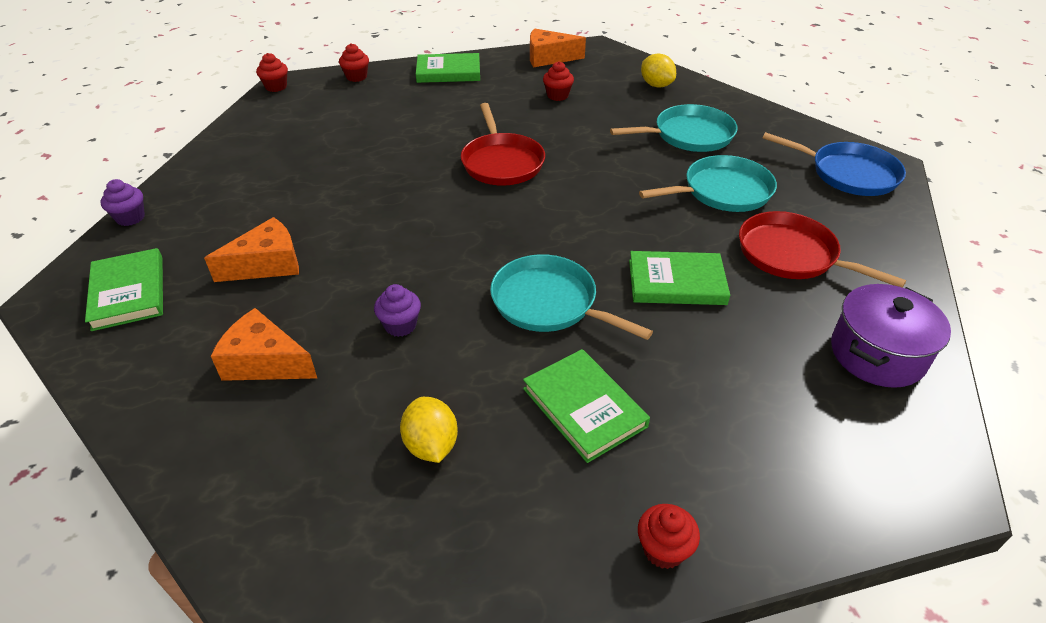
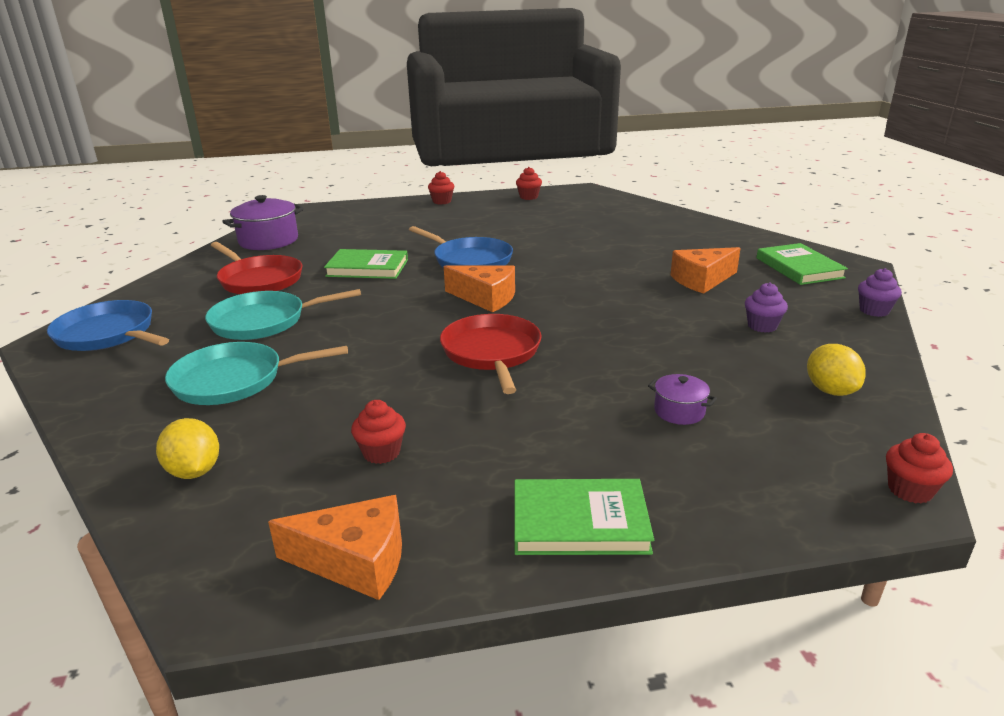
camera: 175 degrees left, 15 degrees down
(265, 362) = (661, 241): orange cheese -> orange cheese (486, 298)
(356, 77) = (767, 513): red cupcake -> red cupcake (528, 197)
(373, 121) = (679, 411): none -> purple pot
(400, 325) = (577, 253): purple cupcake -> purple cupcake (762, 326)
(431, 445) = (548, 220): yellow lemon -> yellow lemon (830, 390)
(549, 303) = (470, 260): turquoise pan -> blue pan
(584, 407) = (462, 228): green book -> none

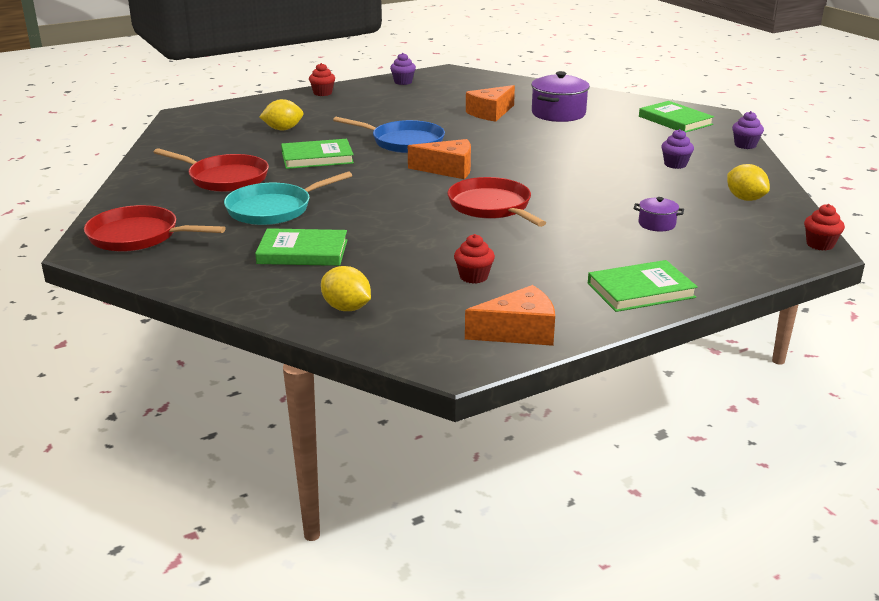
camera: 20 degrees left, 0 degrees up
(108, 334) = (138, 236): blue pan -> red pan
(234, 380) = (303, 252): turquoise pan -> green book
(268, 241) = (189, 144): purple pot -> purple pot (558, 114)
(368, 234) = (283, 129): none -> yellow lemon
(528, 197) = (403, 82): red cupcake -> purple cupcake
(702, 280) = (609, 137): orange cheese -> orange cheese (490, 113)

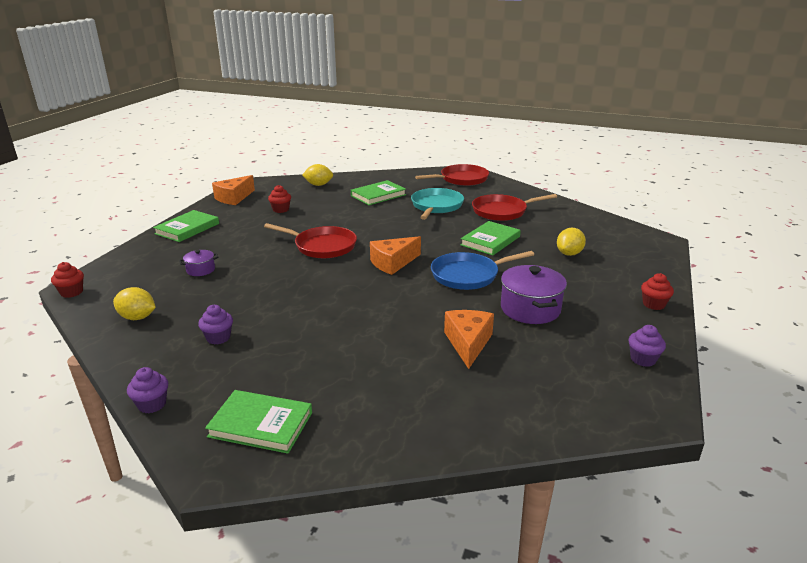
camera: 140 degrees right, 0 degrees up
(558, 114) = (404, 374): purple pot -> purple pot (530, 309)

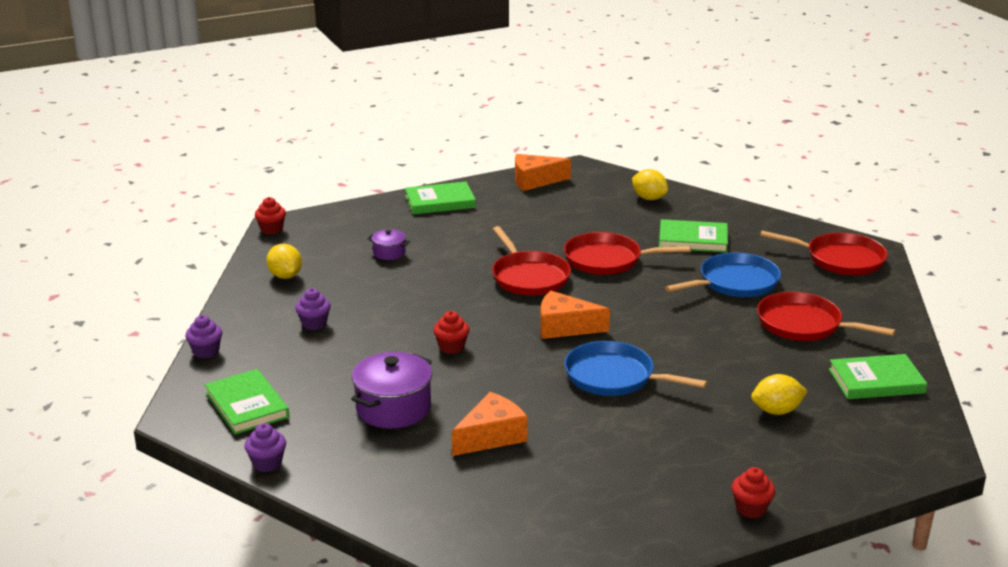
camera: 45 degrees right, 0 degrees up
(280, 210) = (557, 215): red cupcake -> red cupcake (451, 347)
(351, 220) = (607, 260): none -> red pan
(436, 206) = (735, 283): turquoise pan -> blue pan
(490, 241) = (714, 352): green book -> green book (876, 381)
(530, 309) = (609, 440): purple pot -> purple pot (393, 408)
(643, 359) = (620, 542): purple cupcake -> purple cupcake (267, 463)

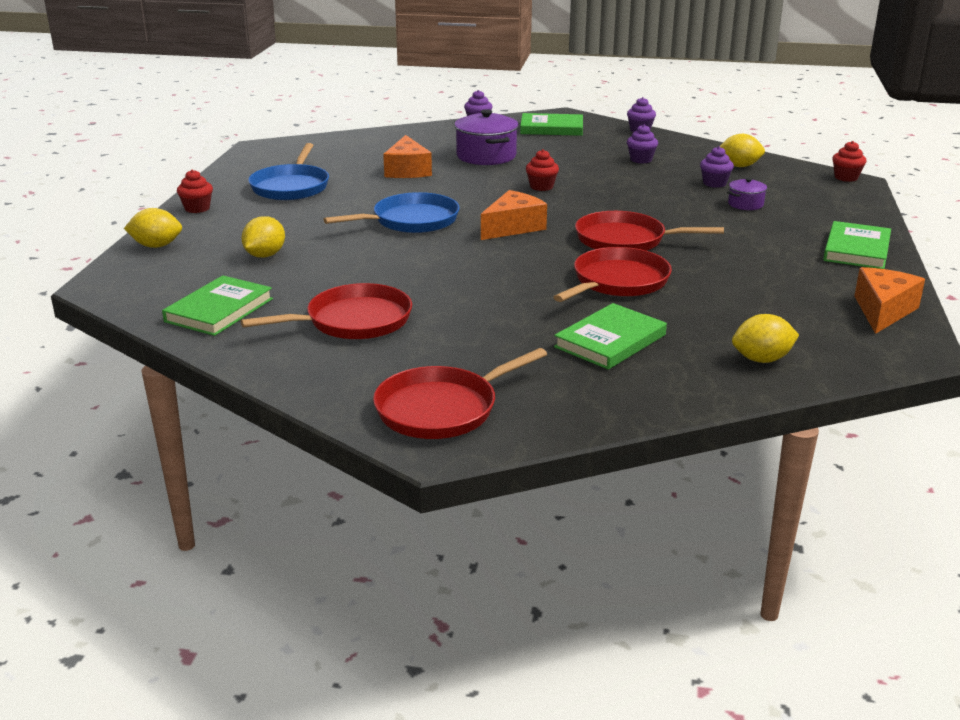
camera: 125 degrees right, 0 degrees up
(349, 275) = (714, 183): none -> purple cupcake
(735, 283) = (481, 323): blue pan -> blue pan (291, 187)
(847, 477) = (156, 246): none -> yellow lemon

